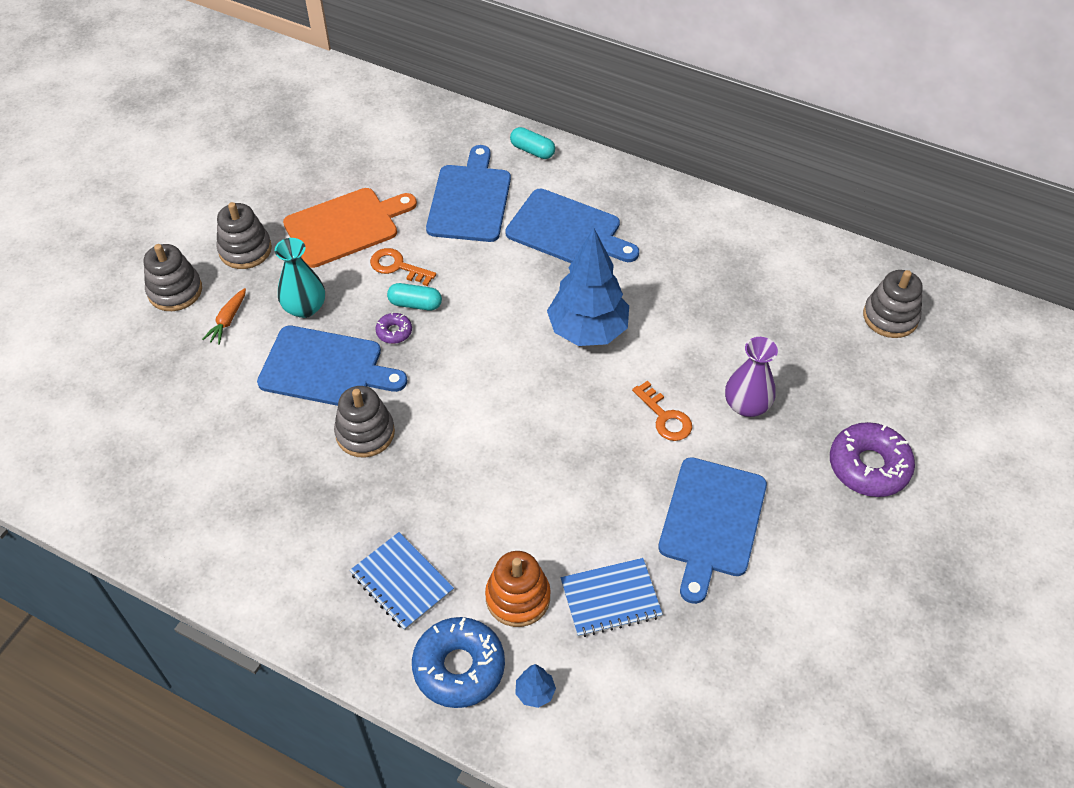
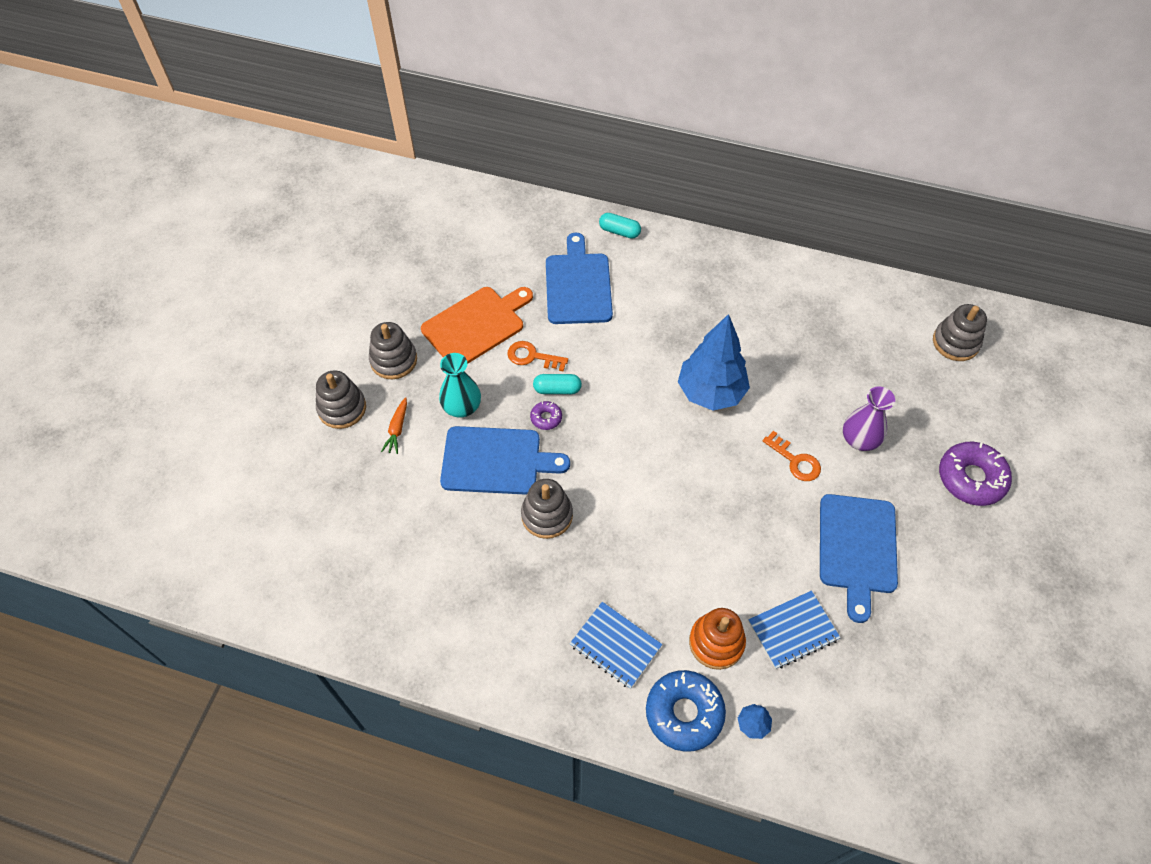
camera: 10 degrees left, 5 degrees up
(567, 231) = (669, 302): blue cutting board -> none

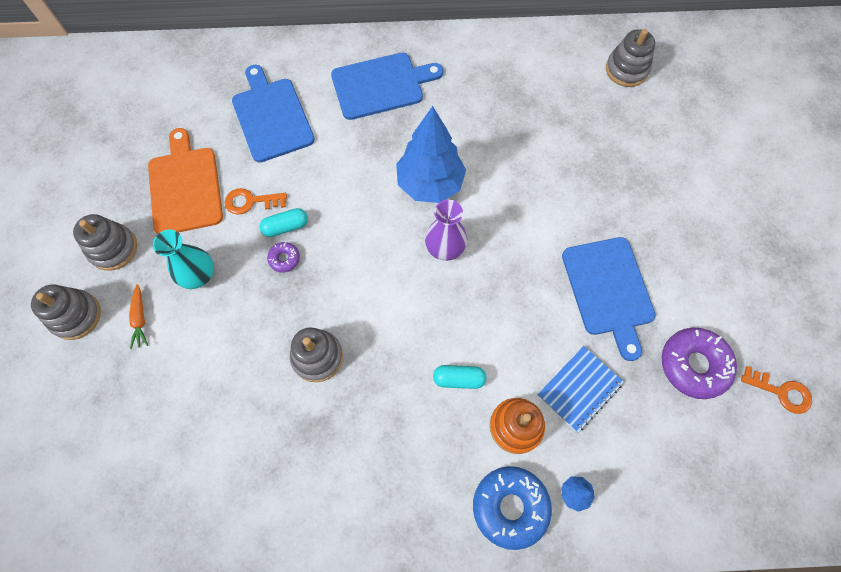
camera: 20 degrees left, 10 degrees up
(476, 325) = (185, 187): orange cutting board -> orange cutting board turned 45 degrees counterclockwise
(496, 461) = (250, 319): blue cutting board -> blue cutting board (381, 85)
(615, 645) = (425, 464): blue notebook -> none
(619, 231) = (293, 52): turquoise capsule -> turquoise capsule (459, 379)
(795, 461) = (527, 225): orange key -> orange key (781, 392)
(859, 439) = (576, 186): purple vase -> purple vase (445, 247)
(971, 478) = (681, 191): purple donut -> purple donut (693, 365)

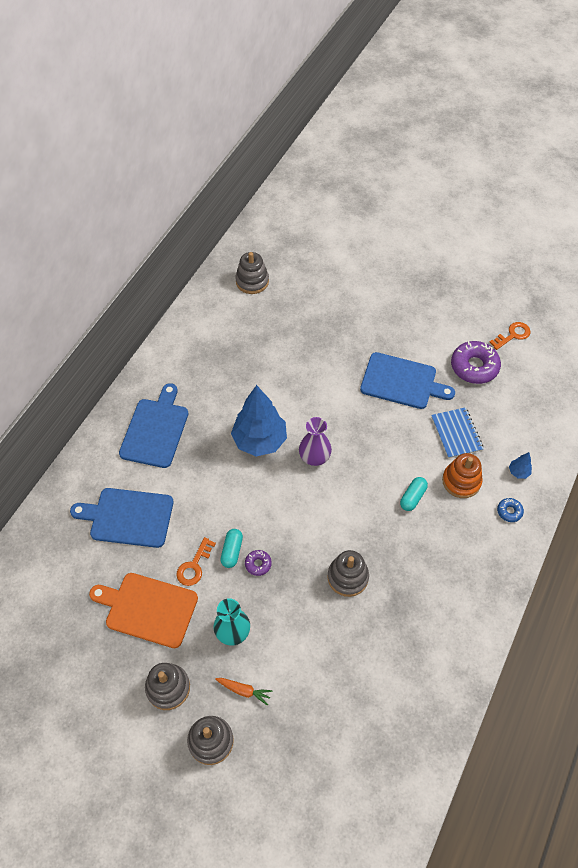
camera: 60 degrees left, 10 degrees down
(510, 507) = (509, 511): blue donut -> blue donut, size x0.48

